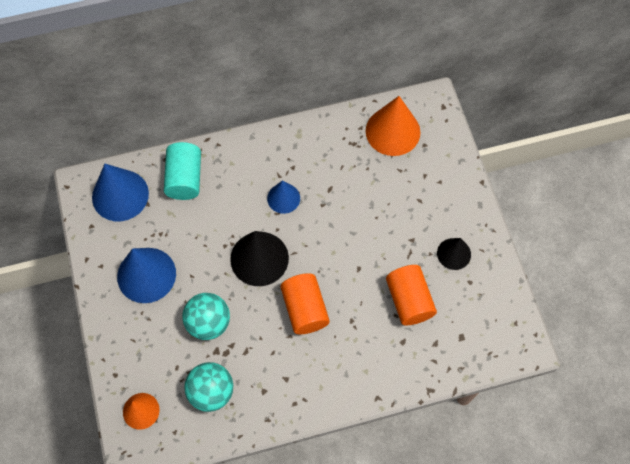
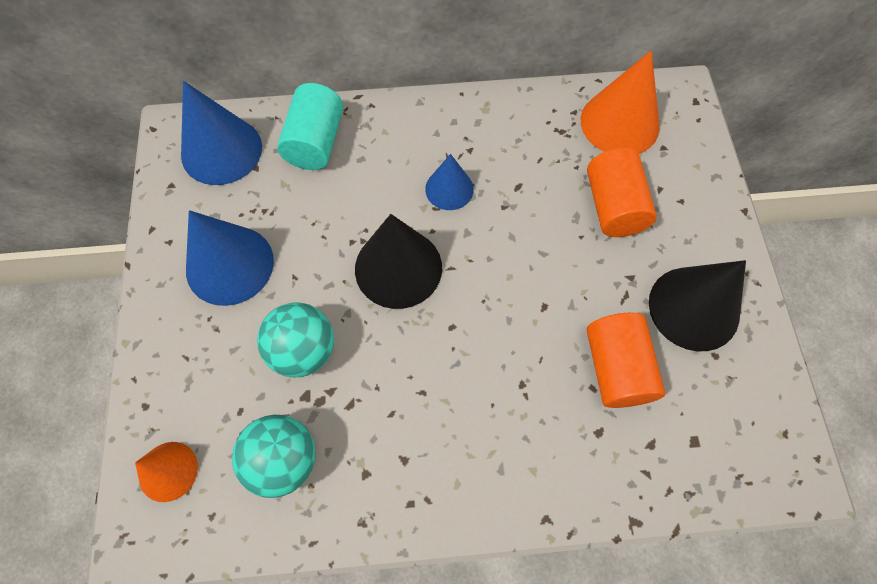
camera: 10 degrees right, 0 degrees up
(305, 309) = (453, 354): orange cylinder -> orange cylinder (613, 206)
(454, 253) = (694, 308): black cone -> black cone, size x1.71

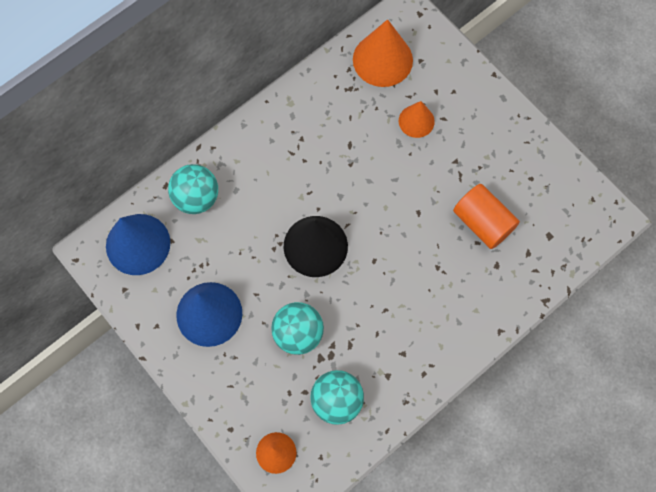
camera: 35 degrees left, 5 degrees up
(315, 142) = (196, 198): turquoise cylinder -> turquoise ball
(449, 189) = (308, 174): blue cone -> none
(613, 206) = (416, 121): orange cylinder -> orange cone
(694, 308) = (502, 157): black cone -> none

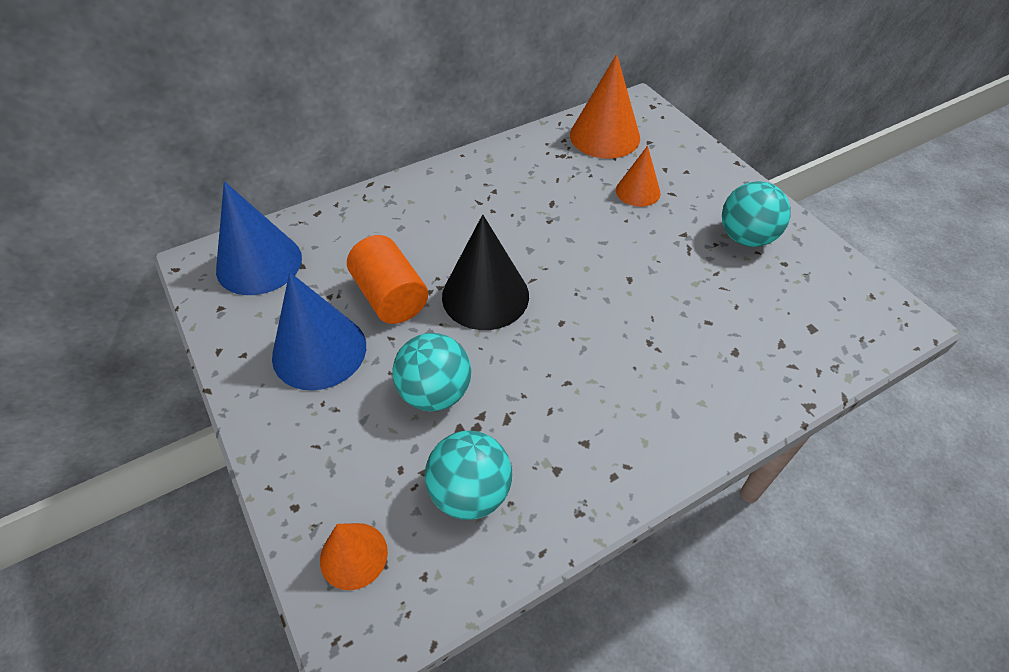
camera: 10 degrees right, 20 degrees down
(196, 198) = (350, 228): turquoise ball -> turquoise ball (746, 237)
(483, 222) = (717, 300): orange cylinder -> orange cylinder (390, 297)

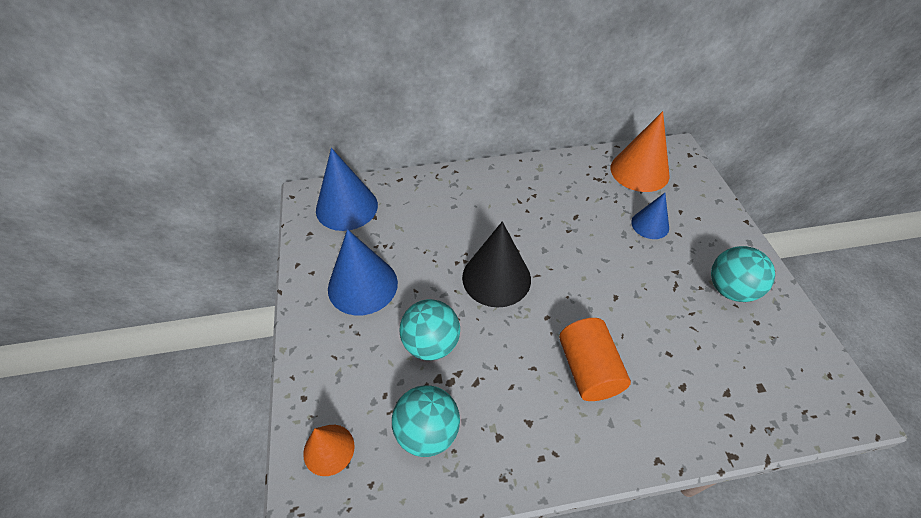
camera: 20 degrees right, 0 degrees up
(390, 297) = (427, 258): orange cylinder -> orange cylinder (588, 369)
(638, 191) = (650, 225): orange cone -> blue cone

